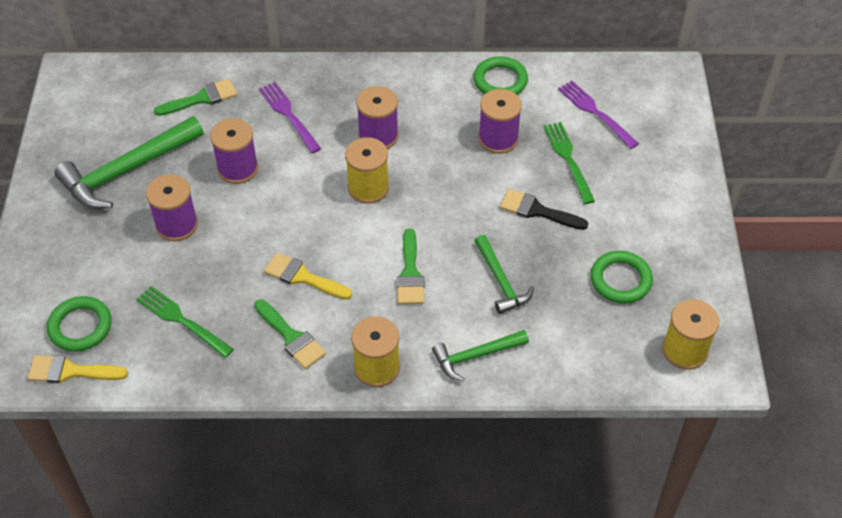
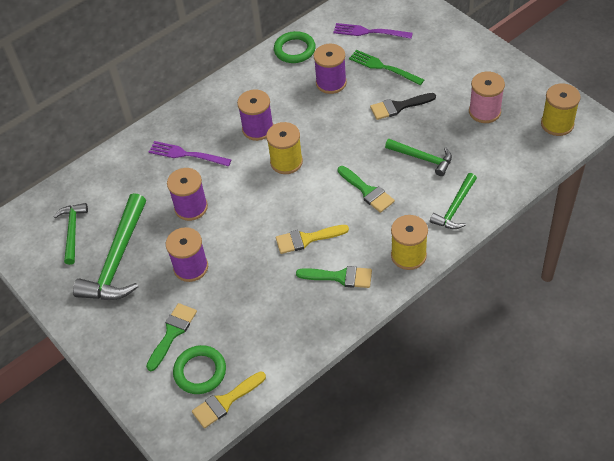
camera: 35 degrees left, 0 degrees up
(120, 117) = (72, 231): none -> green hammer
(182, 320) = (262, 318): green fork -> none
(202, 98) = (116, 183): green brush -> green brush (172, 333)
(620, 280) = (484, 111): green ring -> pink spool

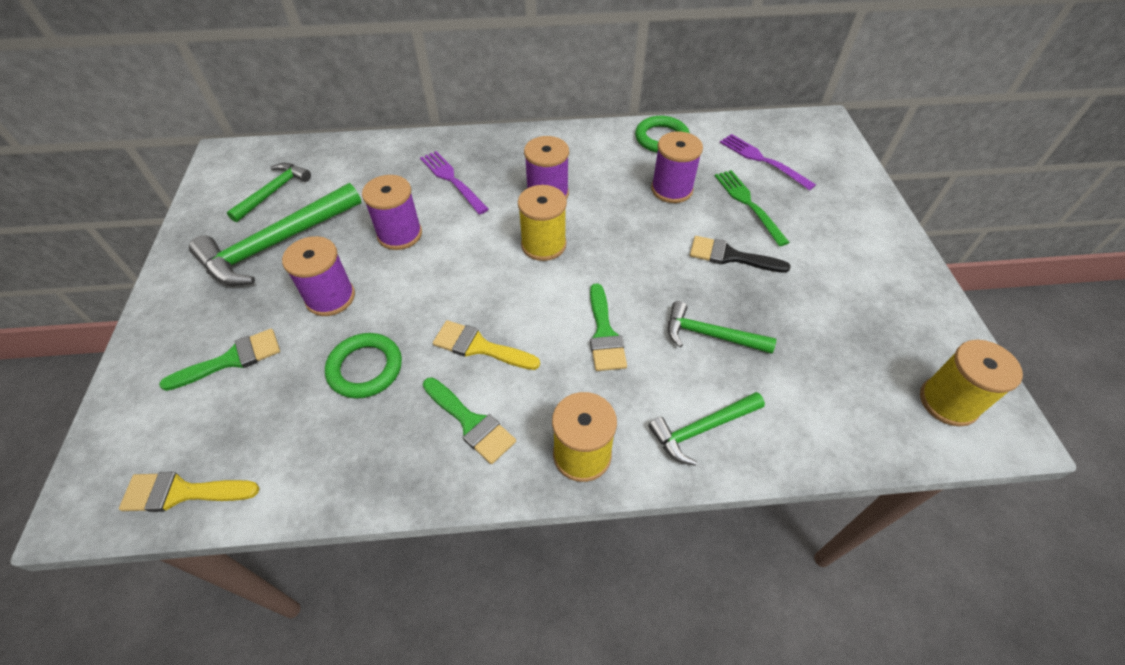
camera: 30 degrees right, 0 degrees up
(200, 371) = (203, 429): green ring -> green ring (365, 368)
(422, 158) = (710, 335): green hammer -> green hammer turned 135 degrees clockwise
(484, 111) = (844, 324): pink spool -> none

